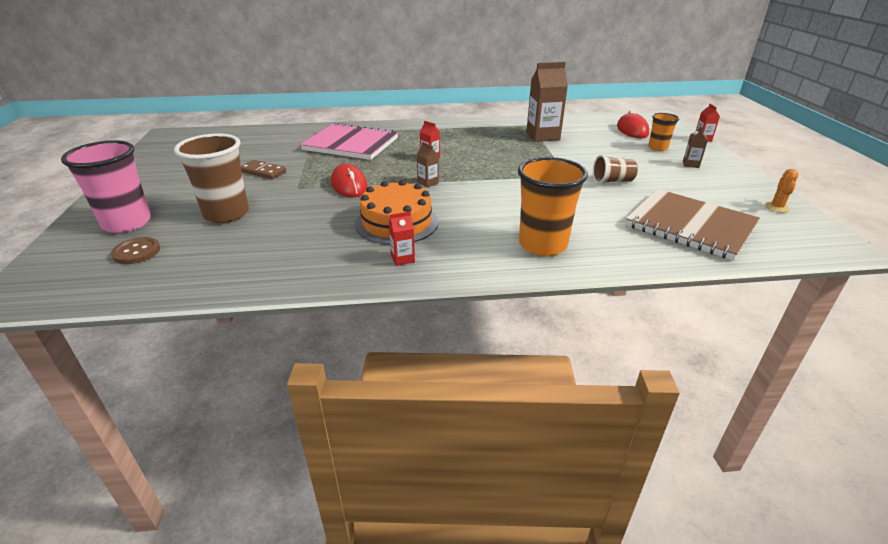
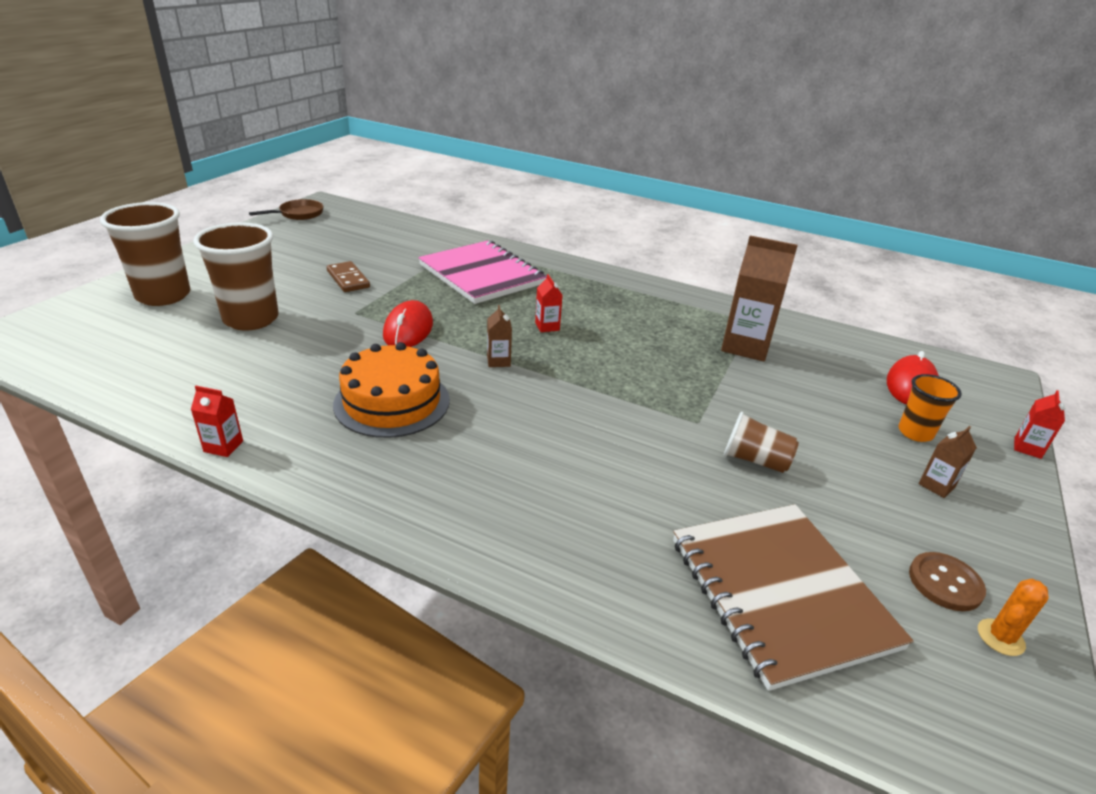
camera: 30 degrees right, 0 degrees up
(127, 223) = (163, 296): pink cup -> brown cup
(136, 252) = (129, 332): brown button -> brown button (945, 583)
(159, 145) = (298, 214): none -> brown pan
(402, 259) = (335, 453): red carton -> red carton (223, 446)
(542, 245) = (517, 515): orange cup -> none

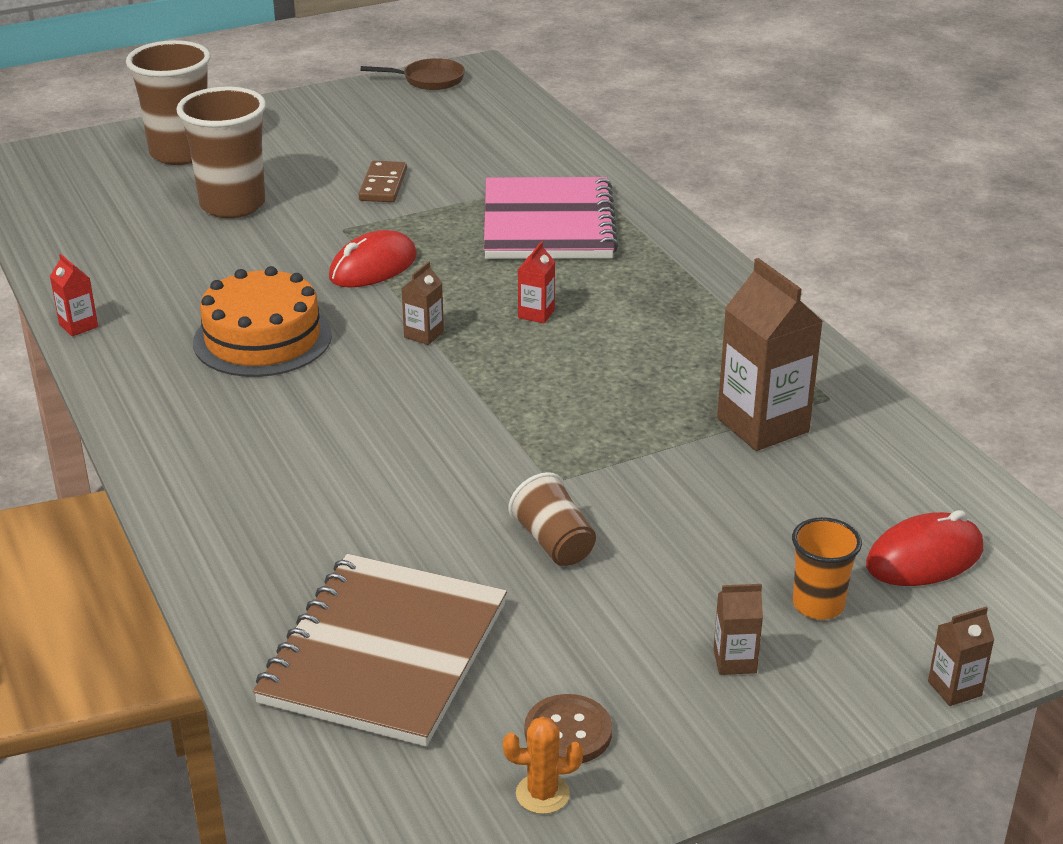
camera: 40 degrees right, 0 degrees up
(1027, 448) = (954, 688): red carton -> brown carton

